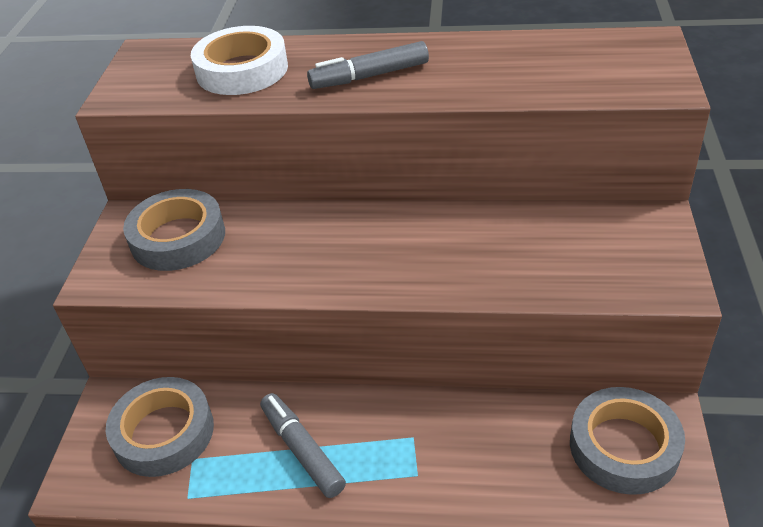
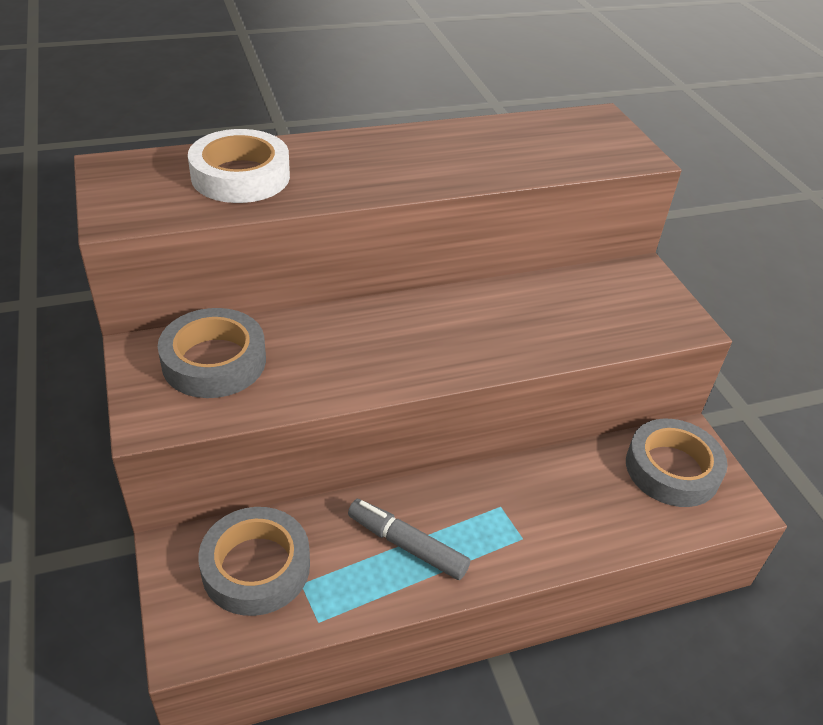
camera: 30 degrees left, 0 degrees up
(369, 76) = (378, 170): grey marker -> none

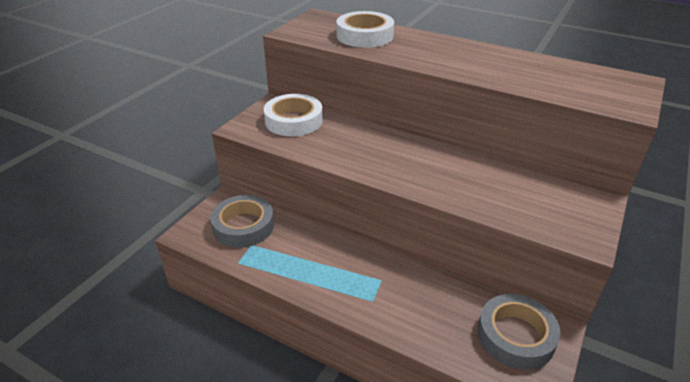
camera: 50 degrees right, 5 degrees down
(214, 361) = (294, 121): grey tape -> white tape
(407, 545) = (313, 262): grey marker -> none

